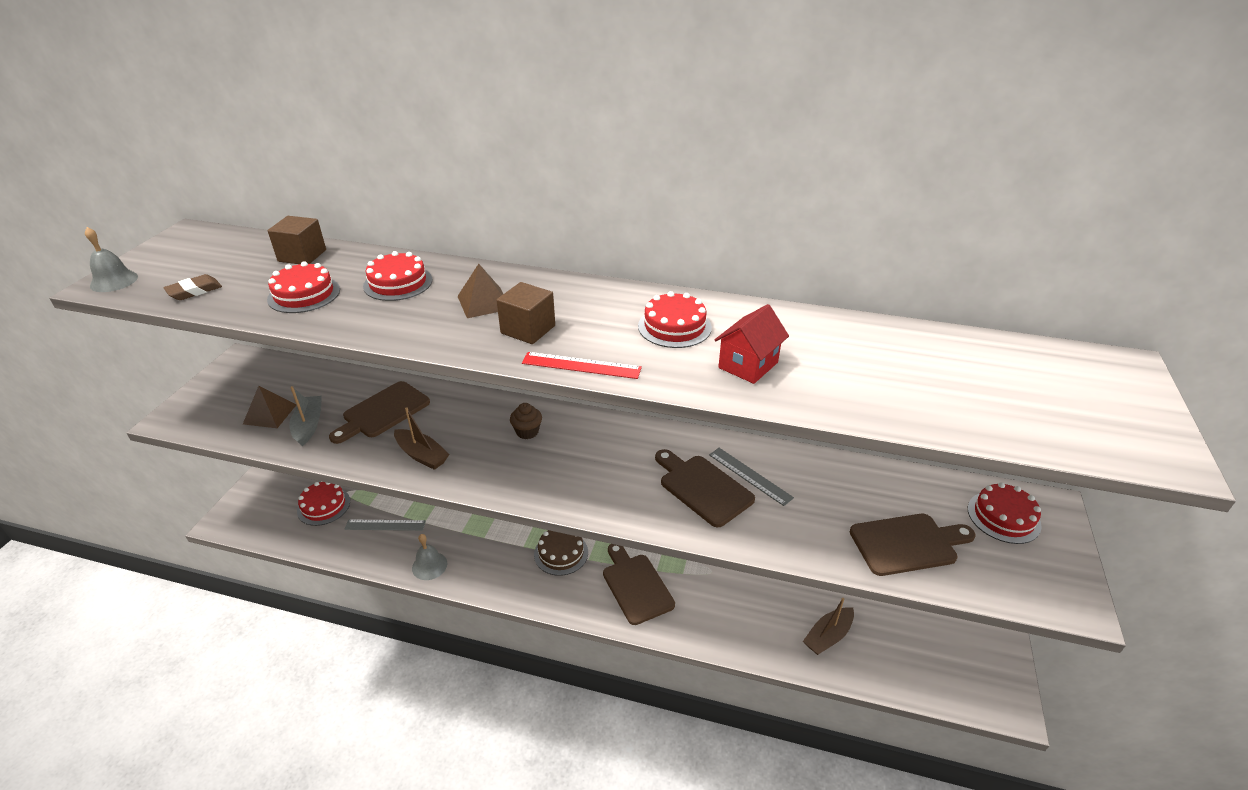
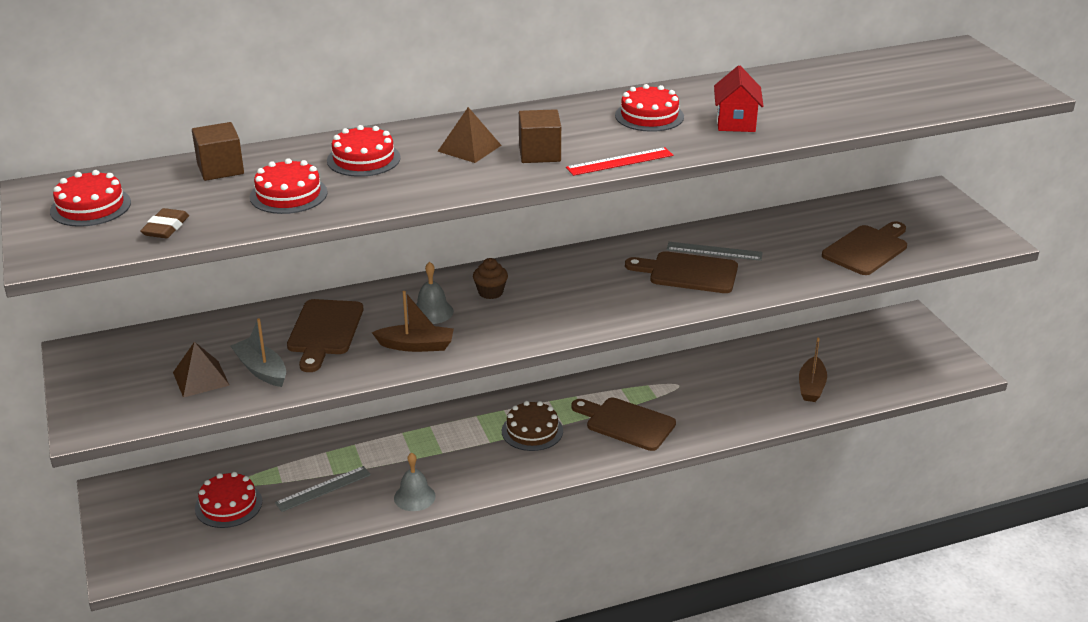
camera: 35 degrees left, 5 degrees down
(114, 281) = (52, 249): grey bell -> grey bell (432, 312)
(1003, 517) = (910, 209): red cake -> red cake (90, 207)

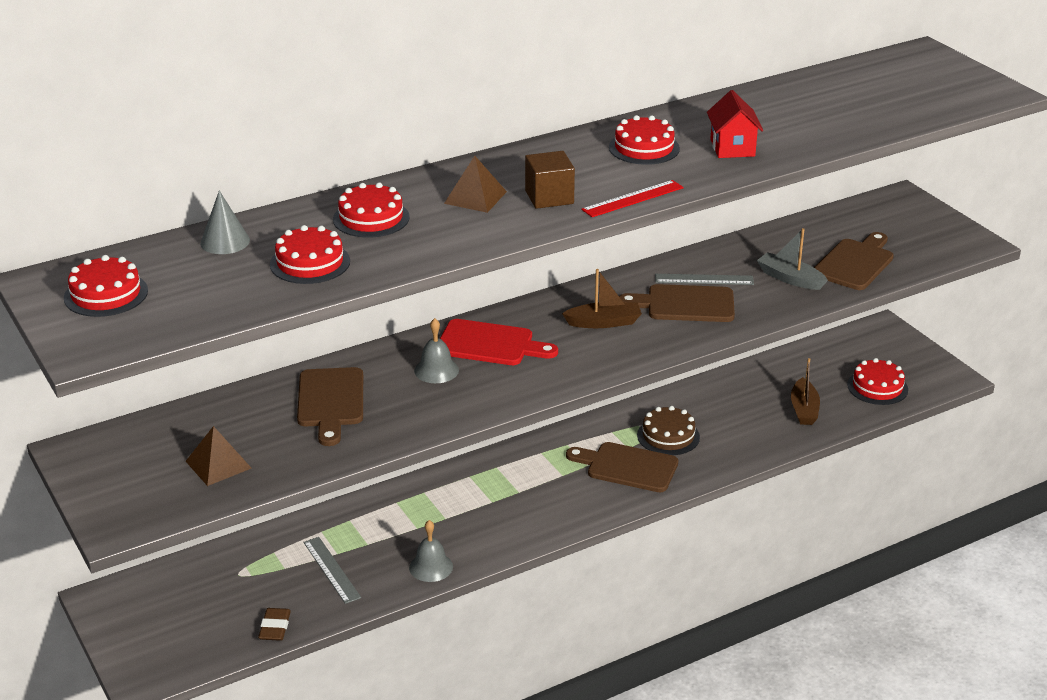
camera: 10 degrees left, 0 degrees up
(166, 228) = (197, 309): brown eraser -> brown eraser (275, 627)
(220, 169) = (225, 241): brown cube -> grey cone
(228, 505) = (235, 598): red cake -> red cake (877, 387)
(261, 370) = (279, 449): grey boat -> grey boat (790, 279)
(323, 488) = (331, 570): grey ruler -> grey ruler turned 75 degrees counterclockwise
(416, 346) = (432, 407): brown boat -> brown boat (604, 322)
(490, 292) = (490, 344): brown cupcake -> red cutting board
(532, 431) = (532, 485): brown cake -> brown cake (668, 436)

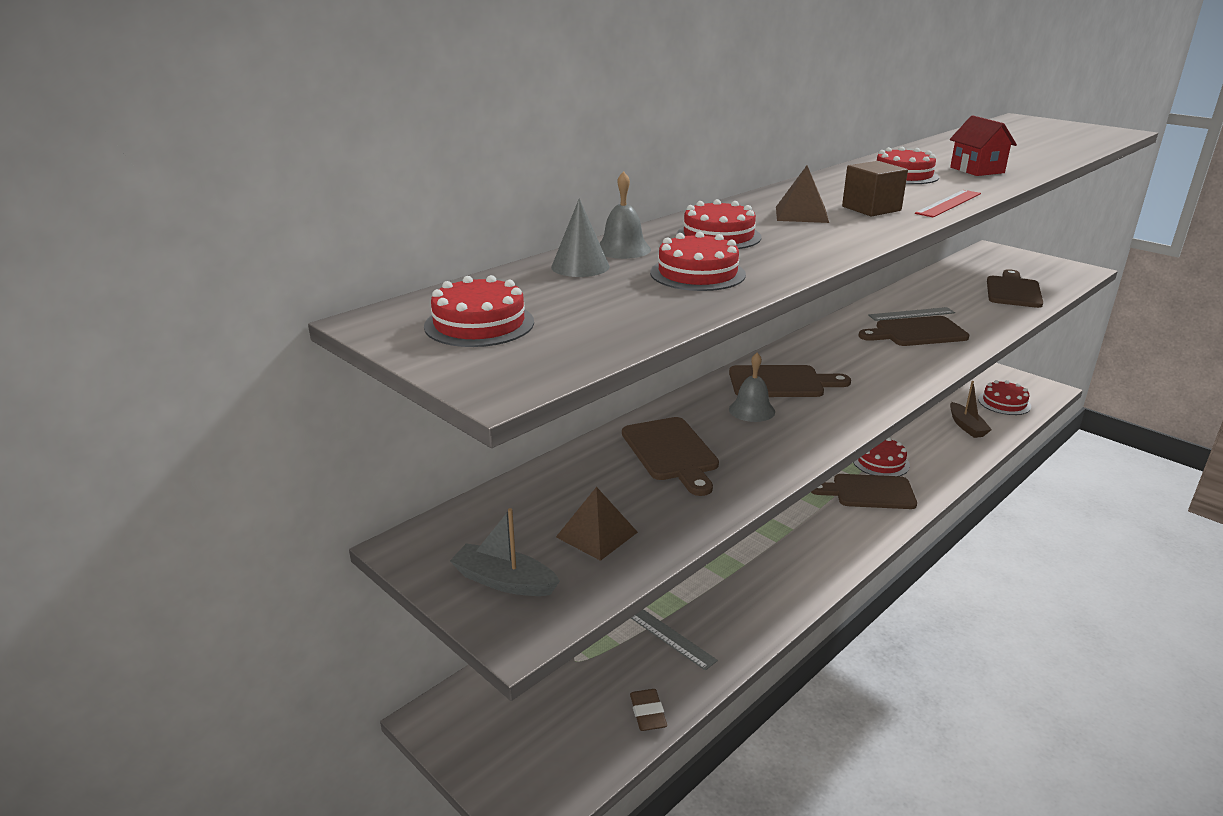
camera: 15 degrees left, 5 degrees down
(431, 567) = (764, 614): grey bell -> grey bell (623, 249)
(490, 344) = (781, 382): red cutting board -> brown cutting board
(604, 322) = (864, 353): brown boat -> none
(668, 436) = (880, 462): brown cake -> red cake
(790, 279) = (977, 306): grey boat -> grey boat (504, 581)

